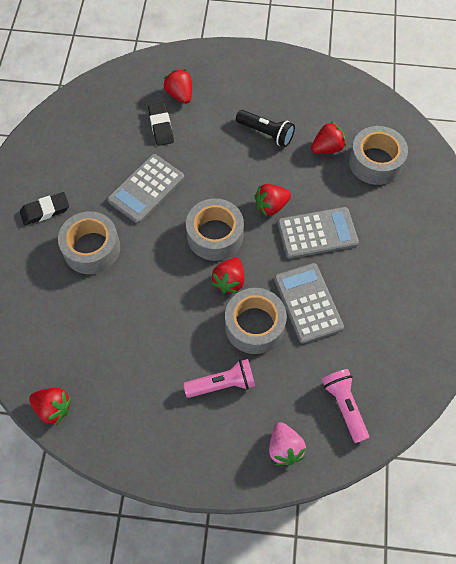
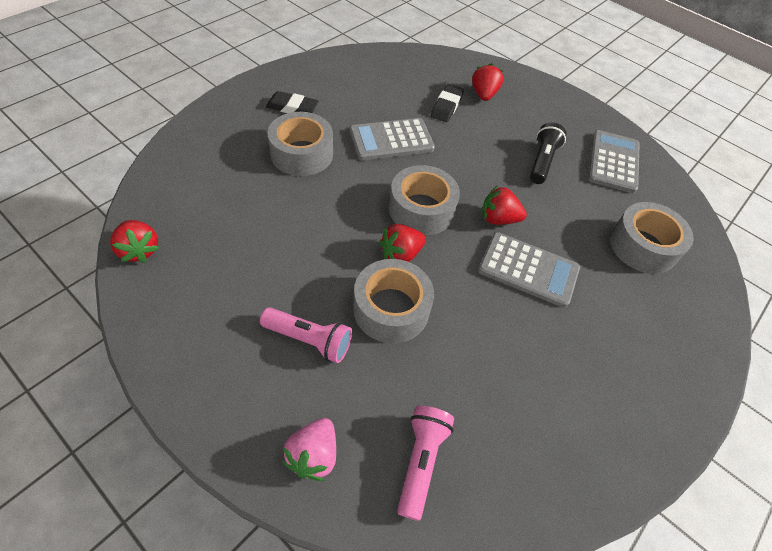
camera: 30 degrees right, 10 degrees down
(266, 133) = (542, 161): black flashlight -> black flashlight turned 135 degrees counterclockwise
(308, 303) = (465, 326): grey calculator -> grey calculator (613, 162)
(327, 148) = (596, 206): red strawberry -> none

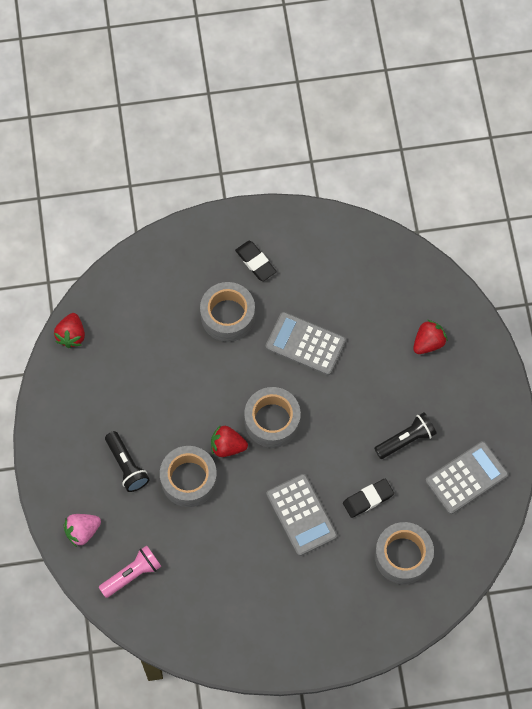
camera: 45 degrees right, 15 degrees up
(309, 340) = (127, 466): pink flashlight -> black flashlight
(446, 106) = (383, 335): black eraser -> black eraser (368, 499)
(498, 219) = (320, 465): red strawberry -> none

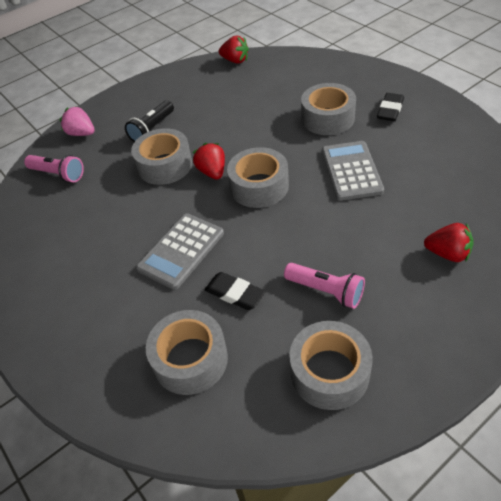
camera: 65 degrees right, 20 degrees down
(71, 335) = (235, 61): red strawberry -> red strawberry turned 135 degrees counterclockwise
(406, 439) = (326, 291): black flashlight -> pink flashlight
(466, 478) = (329, 372): grey calculator -> grey tape

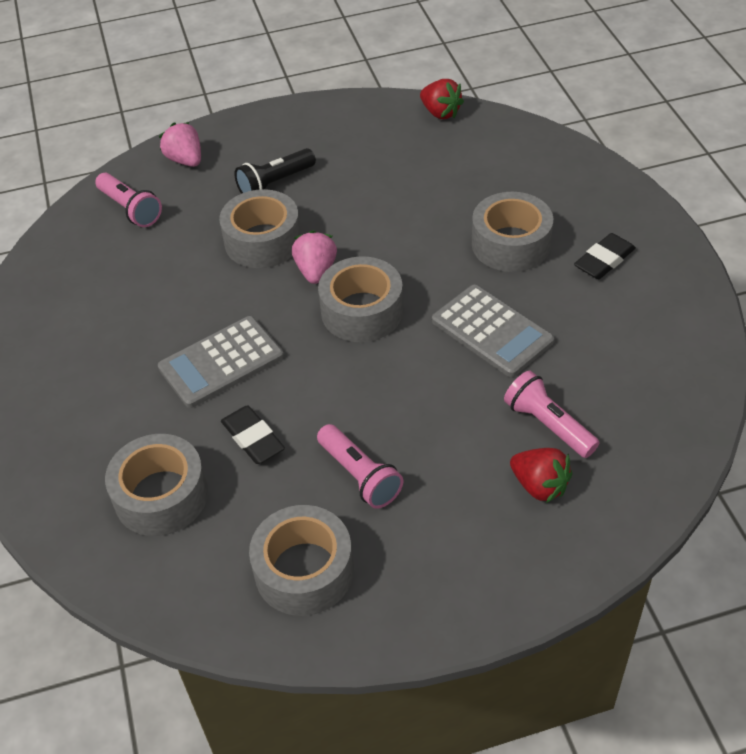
camera: 20 degrees right, 0 degrees up
(212, 172) = (316, 271): red strawberry -> pink strawberry
(351, 171) = (492, 331): grey calculator -> grey calculator turned 120 degrees clockwise
(425, 214) = (548, 425): none -> pink flashlight

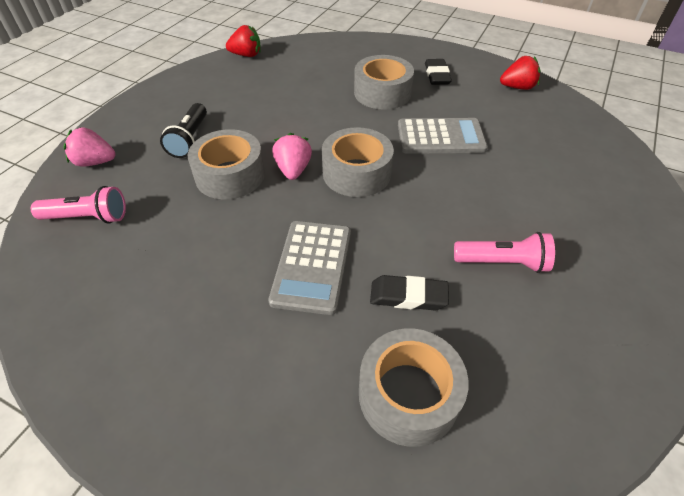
camera: 50 degrees left, 0 degrees up
(304, 570) = (570, 350): grey tape -> none
(316, 271) = (293, 170): pink strawberry -> pink strawberry turned 45 degrees clockwise
(539, 486) = (585, 192): red strawberry -> red strawberry (517, 87)
(548, 425) = (539, 161): pink flashlight -> none

